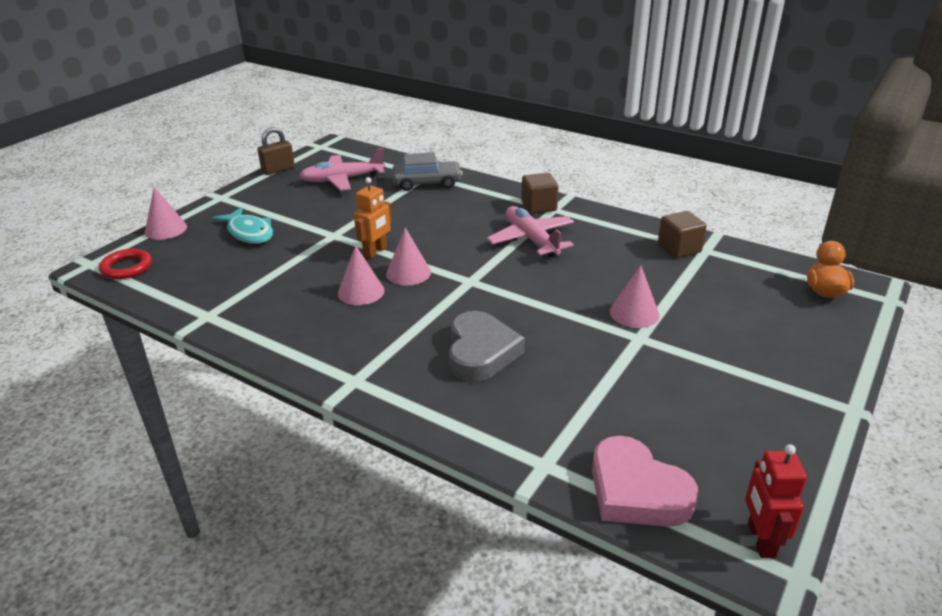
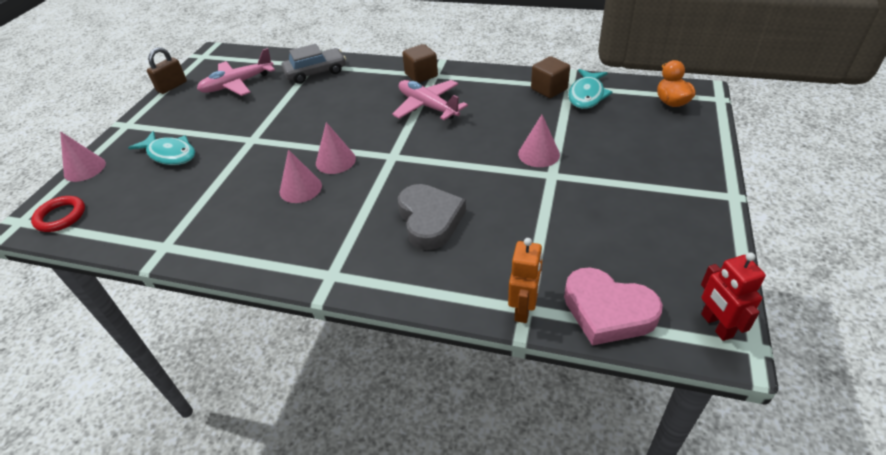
camera: 15 degrees left, 10 degrees up
(375, 252) = (297, 147): orange robot -> orange robot (523, 309)
(721, 263) = (587, 95): none -> turquoise fish

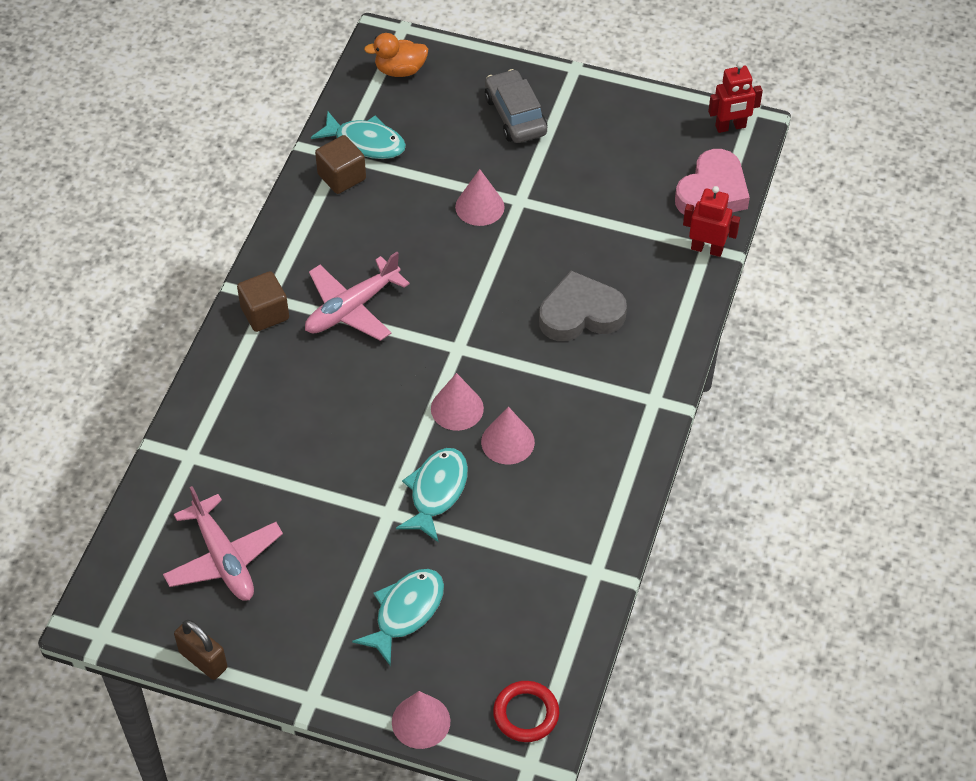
camera: 90 degrees left, 10 degrees up
(263, 158) = (436, 492): none -> turquoise fish
(316, 72) = (217, 450): grey car -> grey car (515, 115)
(523, 309) = (707, 249): orange robot -> red robot

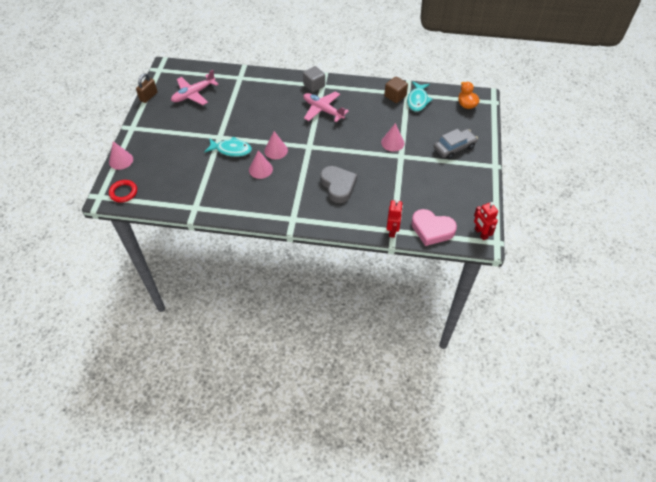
camera: 80 degrees right, 0 degrees up
(265, 313) = (314, 85): brown cube -> grey cube
(406, 612) = (171, 149): turquoise fish -> none

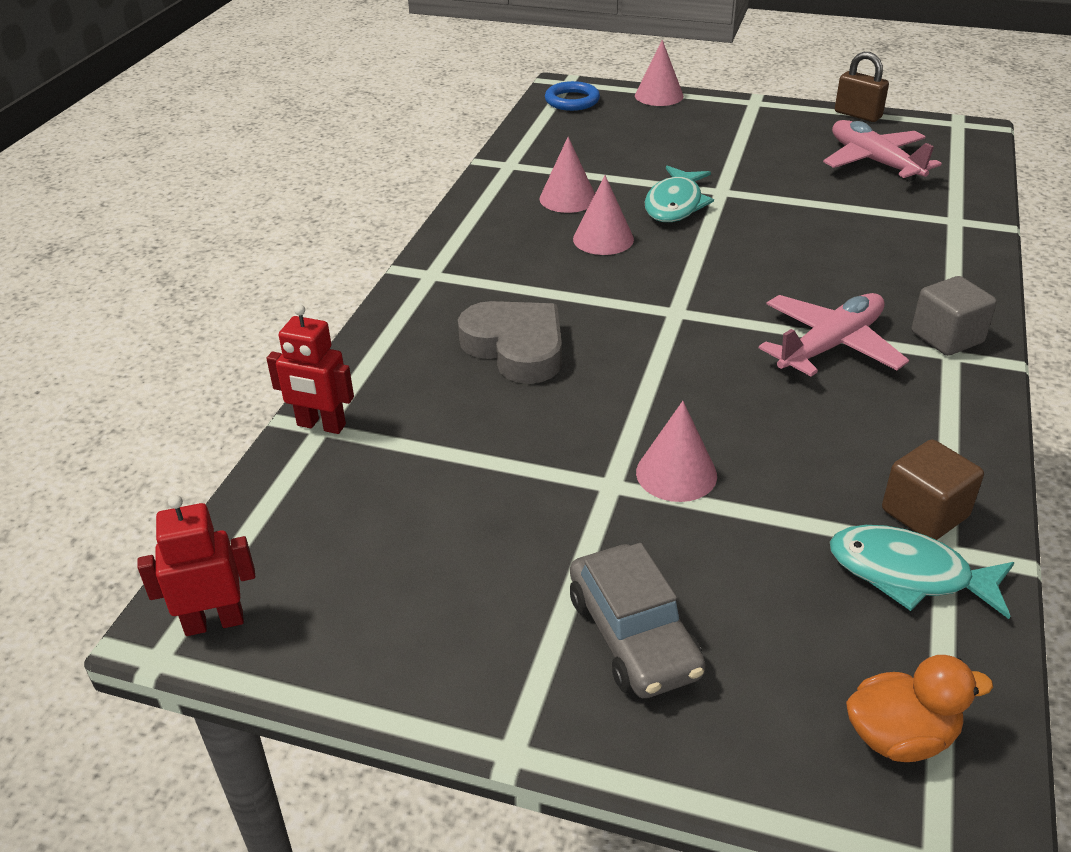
camera: 100 degrees right, 15 degrees down
(123, 192) = (572, 100): red ring -> blue ring
(276, 150) = (666, 261): pink cone -> pink cone (568, 198)
(338, 186) = (516, 348): grey heart -> grey heart turned 120 degrees counterclockwise
(432, 229) = (287, 506): pink heart -> none

